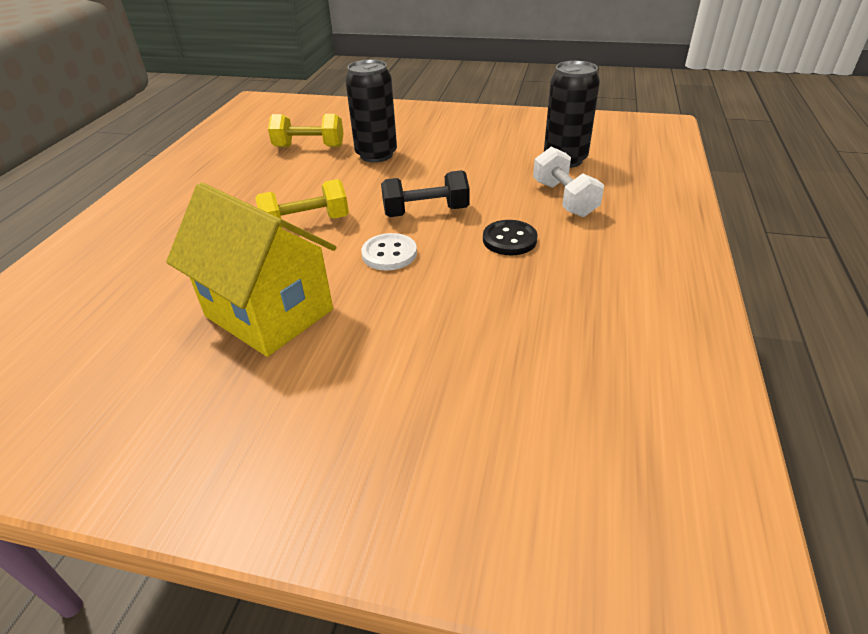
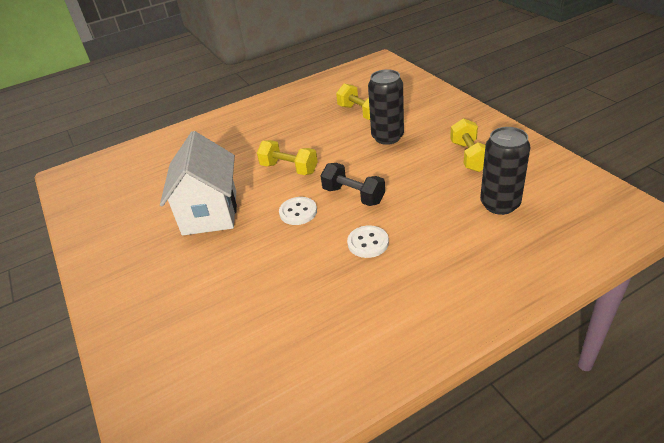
camera: 50 degrees right, 0 degrees up
(269, 313) = (210, 213): yellow house -> white house
(481, 139) = (469, 156): none -> yellow dumbbell
(509, 239) = (368, 243): black button -> white button
(564, 199) = (446, 235): white dumbbell -> none

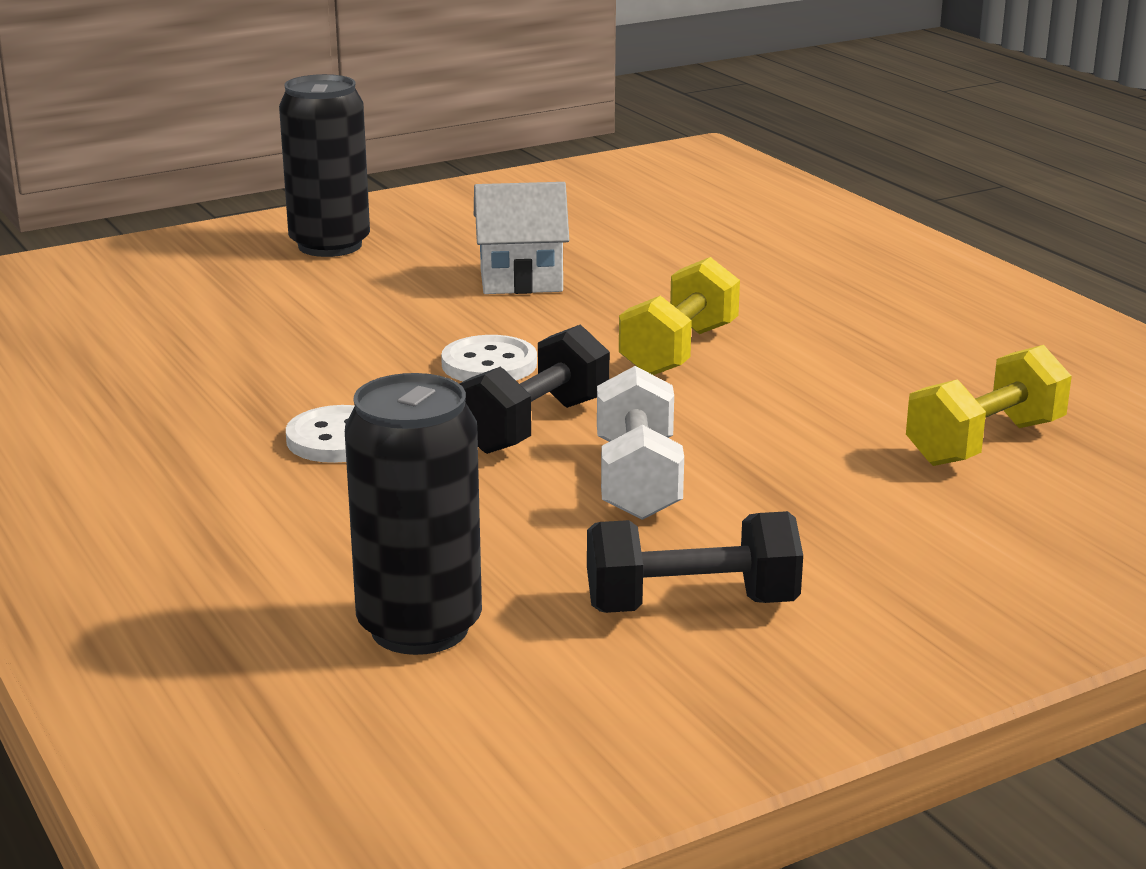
camera: 85 degrees right, 15 degrees down
(210, 213) = (521, 281): white house -> white house, size x0.58
(387, 137) = (827, 479): black can -> black can (330, 245)
(393, 171) = (637, 480): none -> white dumbbell
(469, 156) = (691, 605): yellow dumbbell -> black dumbbell

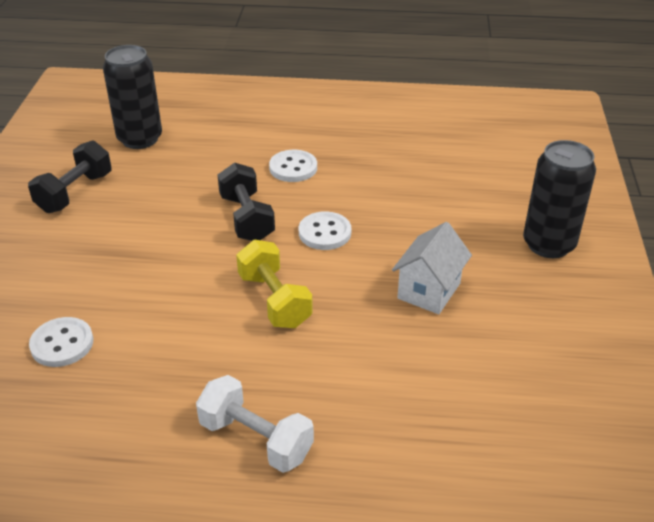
camera: 125 degrees right, 15 degrees up
(637, 480) = (168, 222): white dumbbell -> white dumbbell (256, 439)
(984, 443) = (62, 344): yellow dumbbell -> white button

